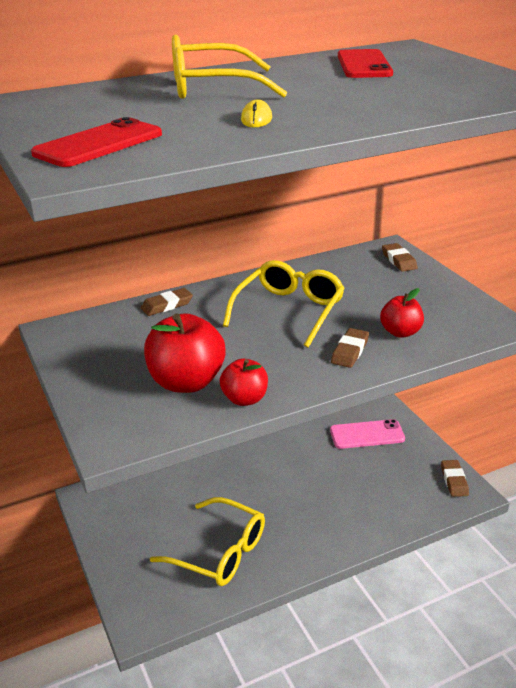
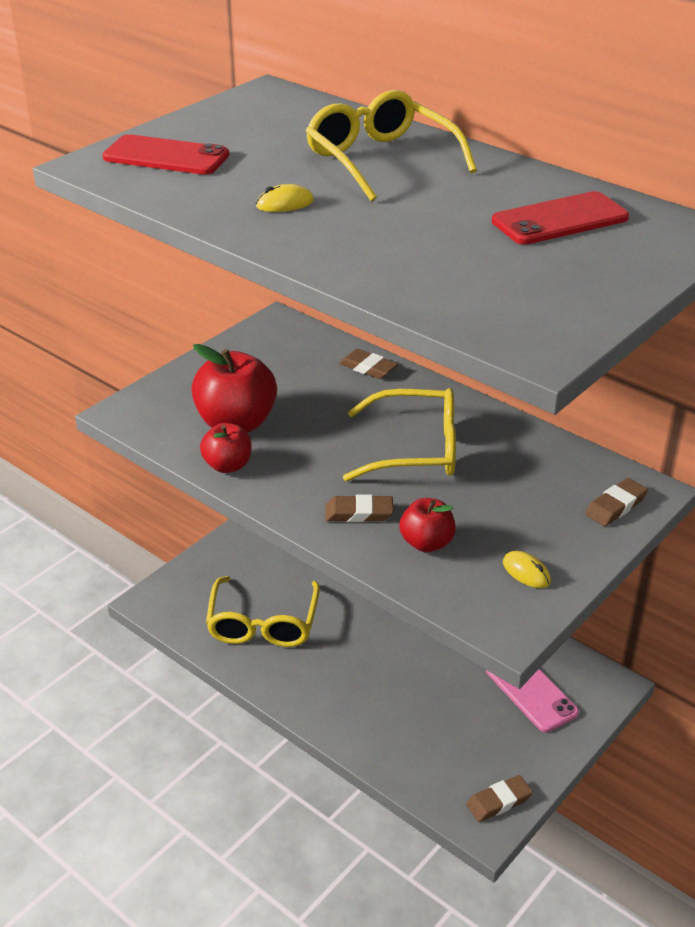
camera: 65 degrees right, 5 degrees up
(449, 305) = (526, 572): none -> yellow mouse

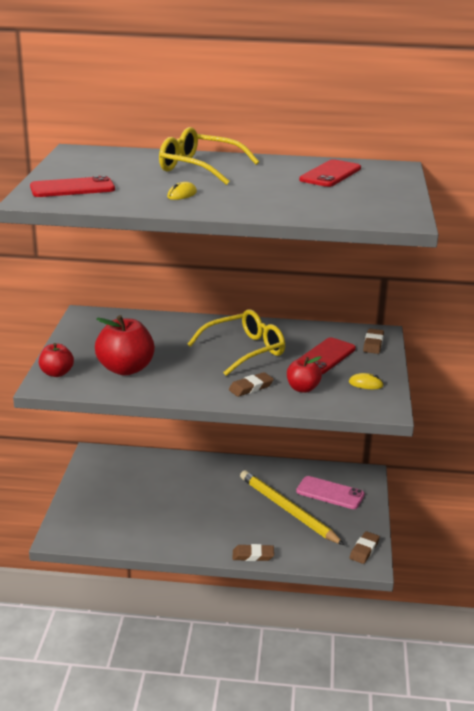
camera: 35 degrees left, 10 degrees down
(228, 465) = (147, 390): red apple -> red apple (57, 373)
(263, 624) = (145, 521): yellow glasses -> none
(368, 368) = (170, 321): brown eraser -> brown eraser (253, 555)
(449, 690) = (287, 510): none -> yellow pencil
(518, 501) = (325, 356): none -> red phone

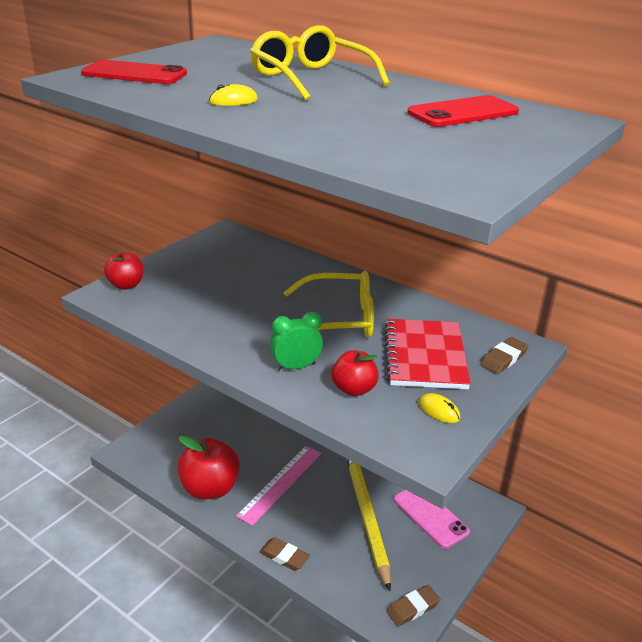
camera: 30 degrees right, 5 degrees up
(125, 369) = (193, 301): red apple -> red apple (210, 488)
(206, 512) = (280, 483): none -> pink ruler
(251, 387) = (296, 367): brown eraser -> green clock
(325, 356) = (425, 356): red phone -> red notebook

